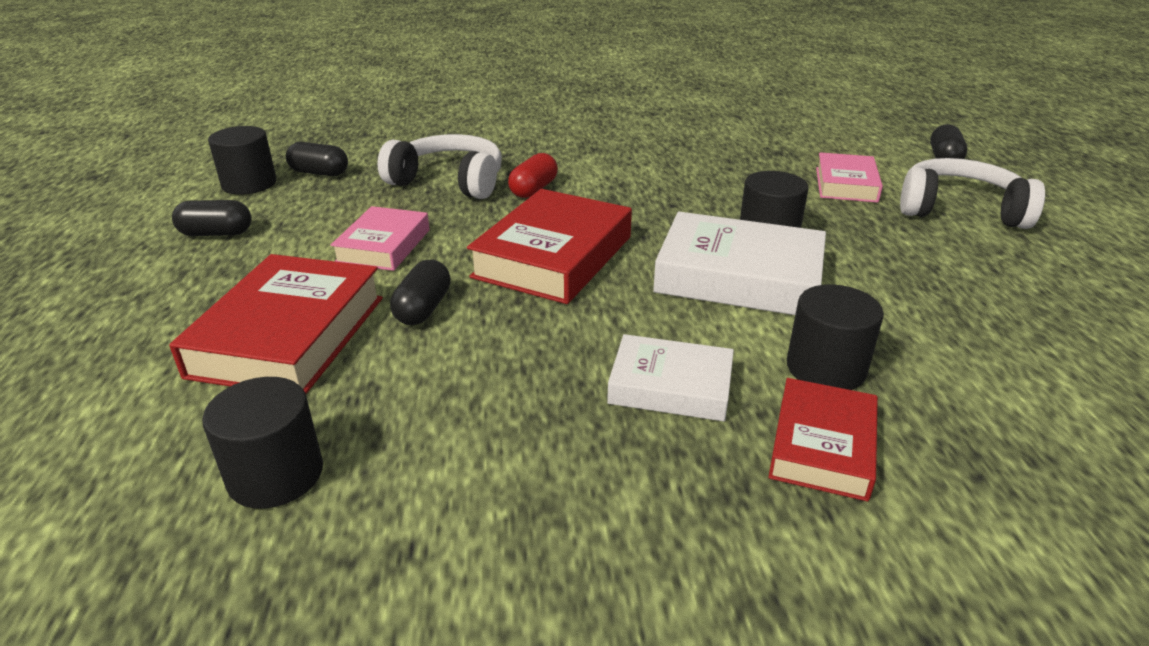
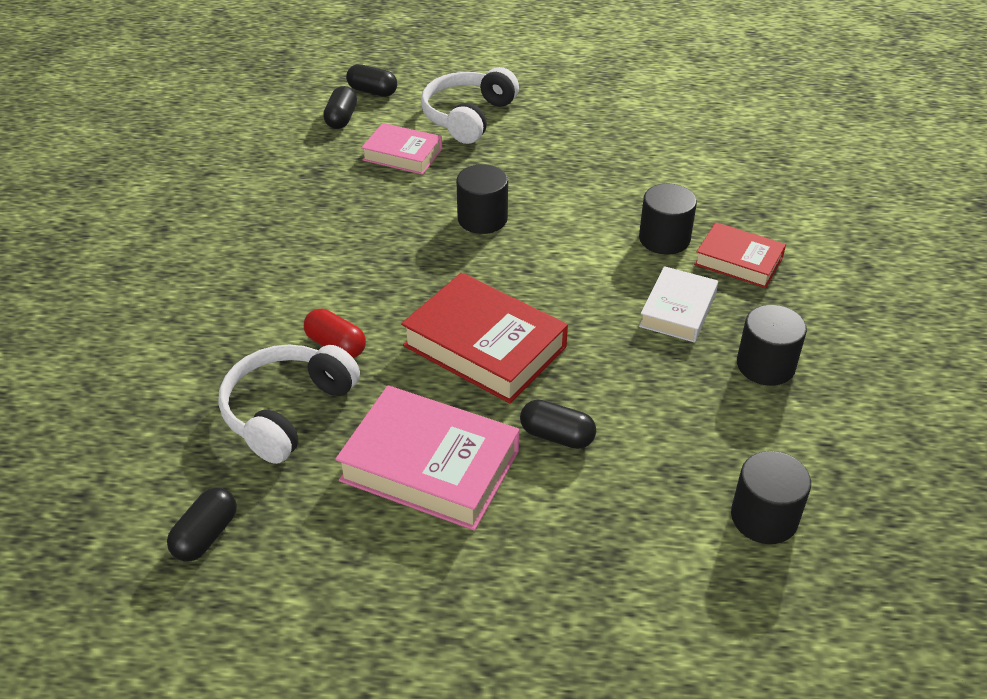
camera: 80 degrees left, 10 degrees up
(216, 233) = (354, 623): black capsule -> black capsule (341, 118)
(249, 184) = (210, 610): black cylinder -> black cylinder (765, 365)
(289, 336) = (586, 528): red book -> none
(383, 246) = (430, 466): pink book -> pink book, size x1.64
(739, 277) = (543, 248): white book -> none

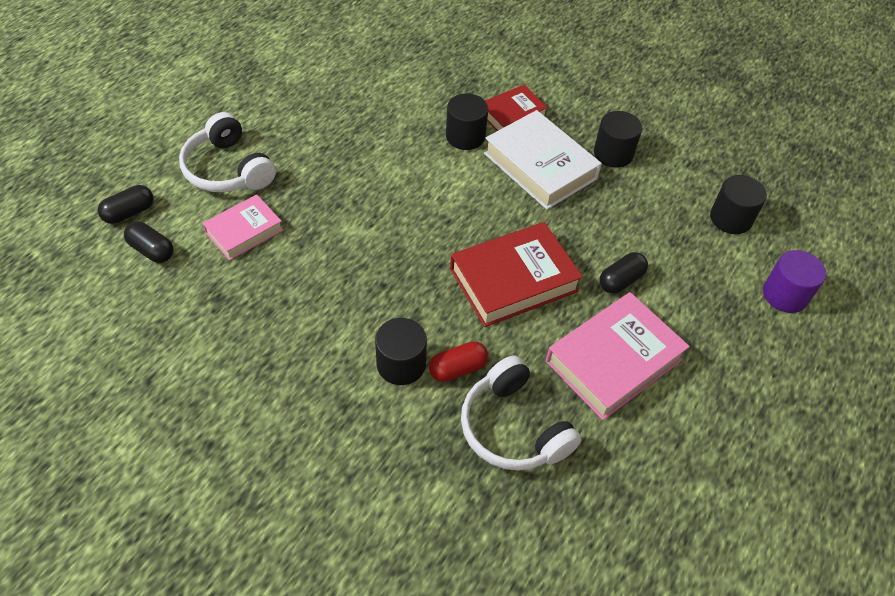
camera: 65 degrees left, 10 degrees up
(206, 535) = (617, 526): black capsule -> none
(482, 219) = (370, 219): black cylinder -> black cylinder (401, 364)
(672, 617) = (785, 295): none -> purple cylinder
(678, 310) = (540, 166): white book -> white book, size x1.64

